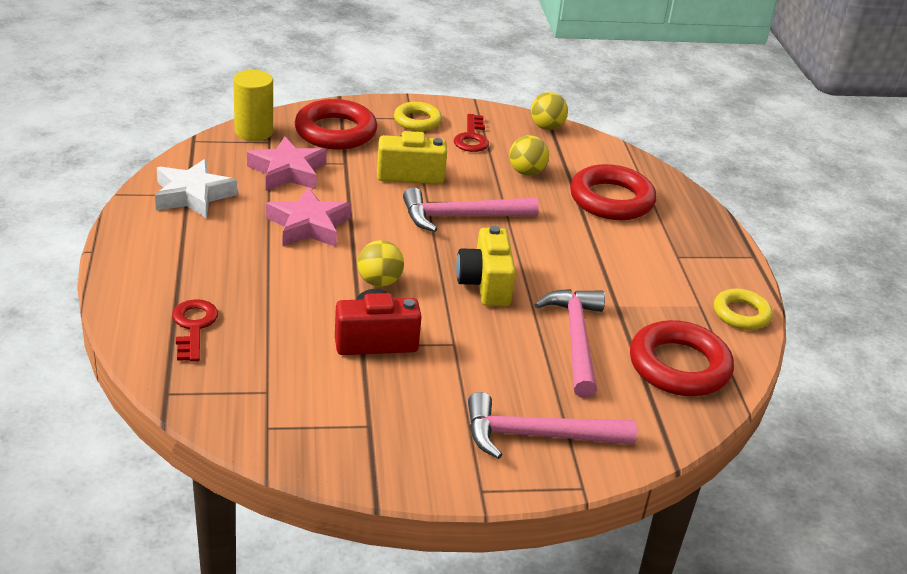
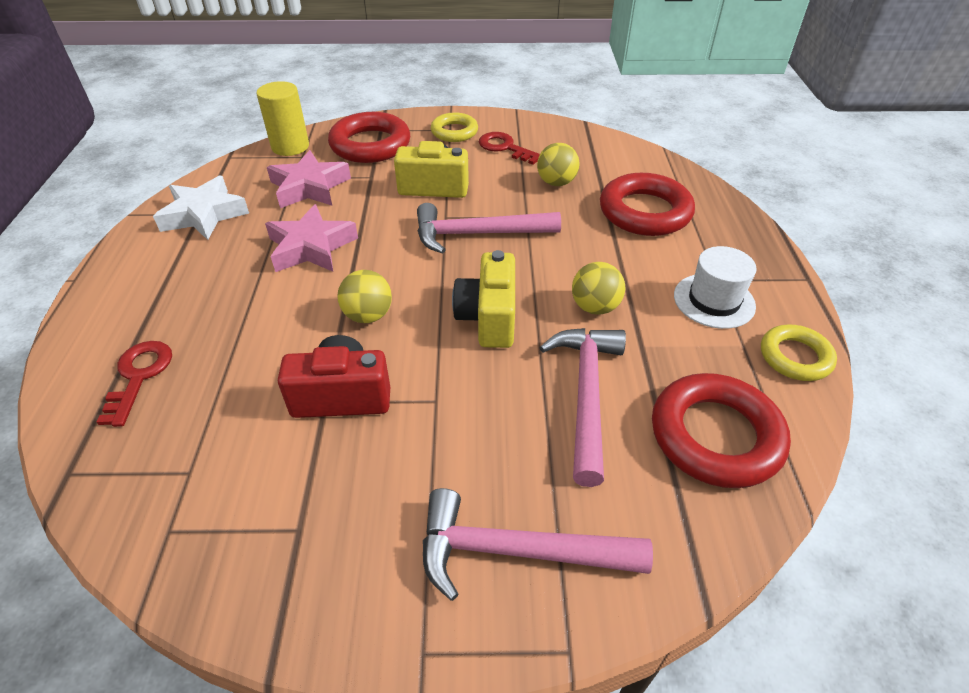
camera: 10 degrees right, 10 degrees up
(471, 138) = (505, 148): red key -> red key turned 120 degrees clockwise
(546, 127) = (584, 135): yellow ball -> yellow ball (595, 307)
(675, 272) = (714, 300): none -> white hat

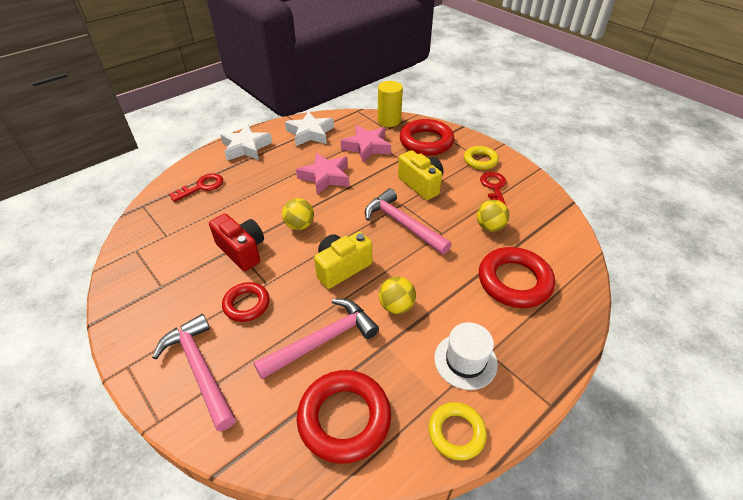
camera: 50 degrees right, 0 degrees up
(128, 286) = (246, 147): none -> white star
(450, 440) = (246, 304): none -> red ring

